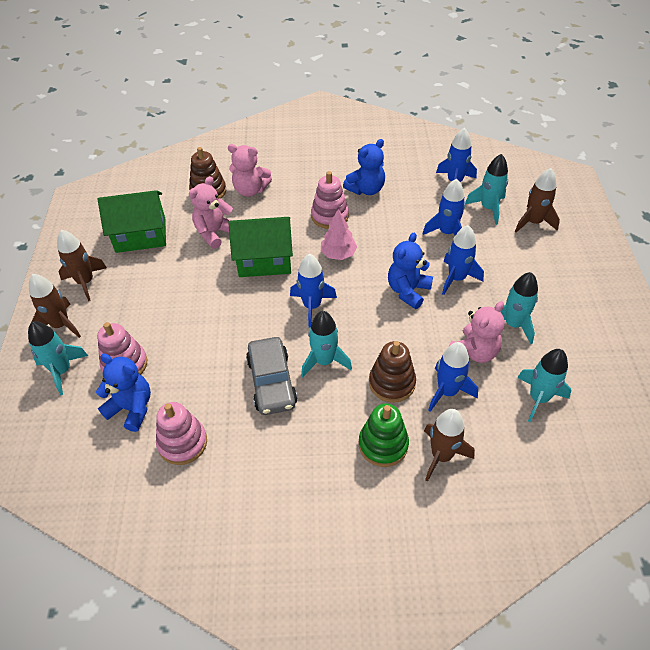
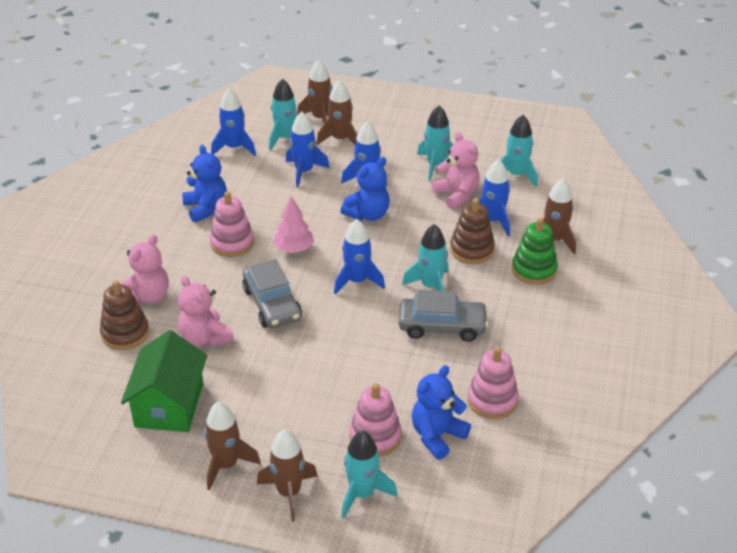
camera: 75 degrees left, 10 degrees down
(264, 260) = (272, 304): green house -> grey car
(408, 291) = (368, 214): blue teddy bear -> blue teddy bear turned 90 degrees counterclockwise
(510, 244) = (340, 139): none -> brown rocket

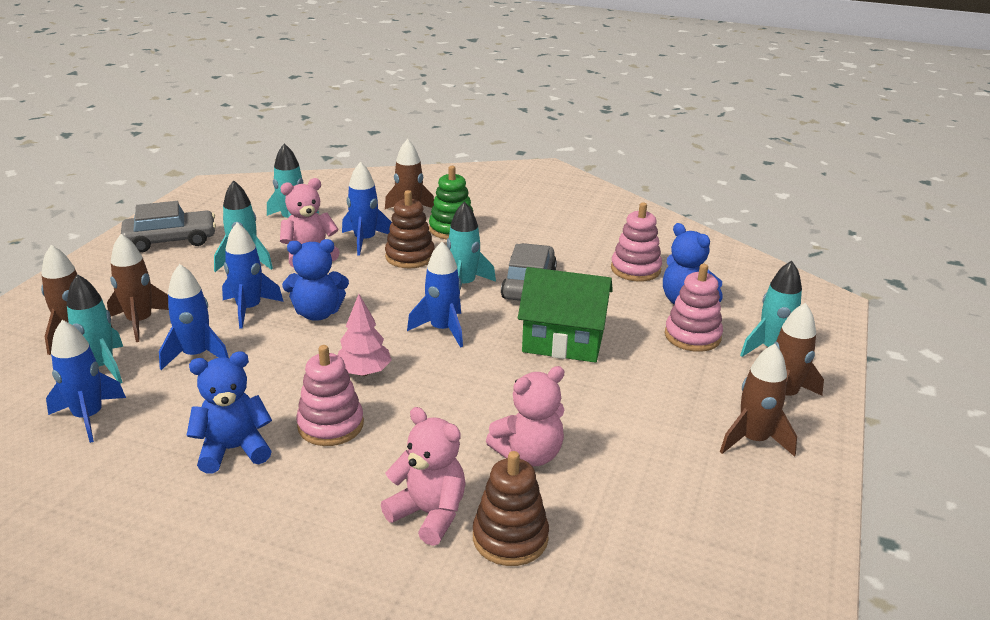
camera: 85 degrees left, 10 degrees down
(169, 405) = (658, 489): green house -> green house (563, 340)
(272, 304) = (471, 394): grey car -> grey car (171, 240)
(368, 214) = (317, 313): blue teddy bear -> blue teddy bear turned 120 degrees clockwise

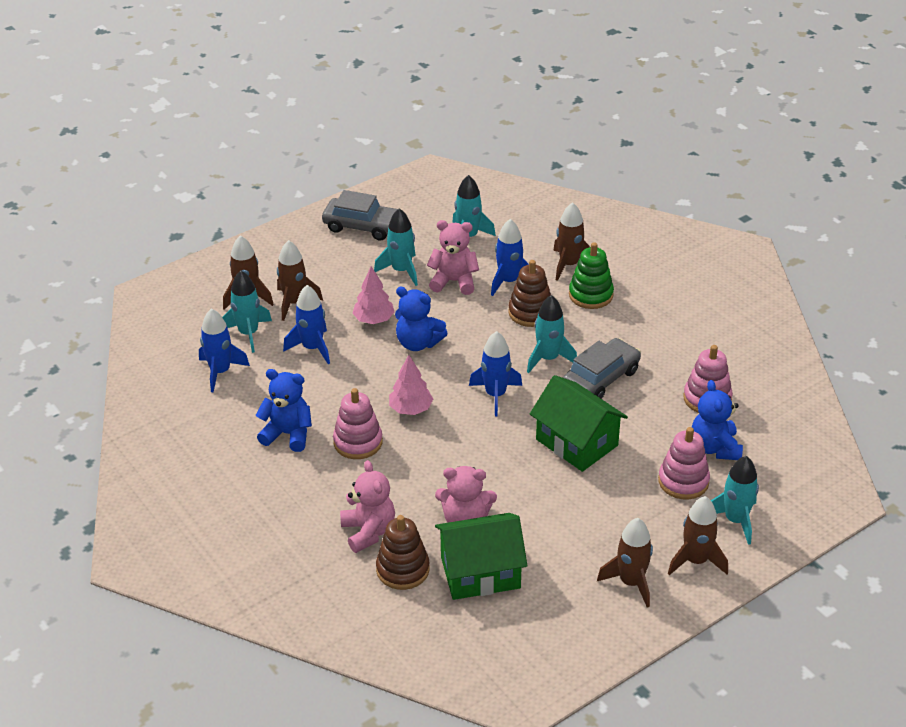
camera: 35 degrees right, 10 degrees up
(249, 309) = (374, 320): blue rocket -> pink tree
(599, 500) = (480, 572): none -> green house

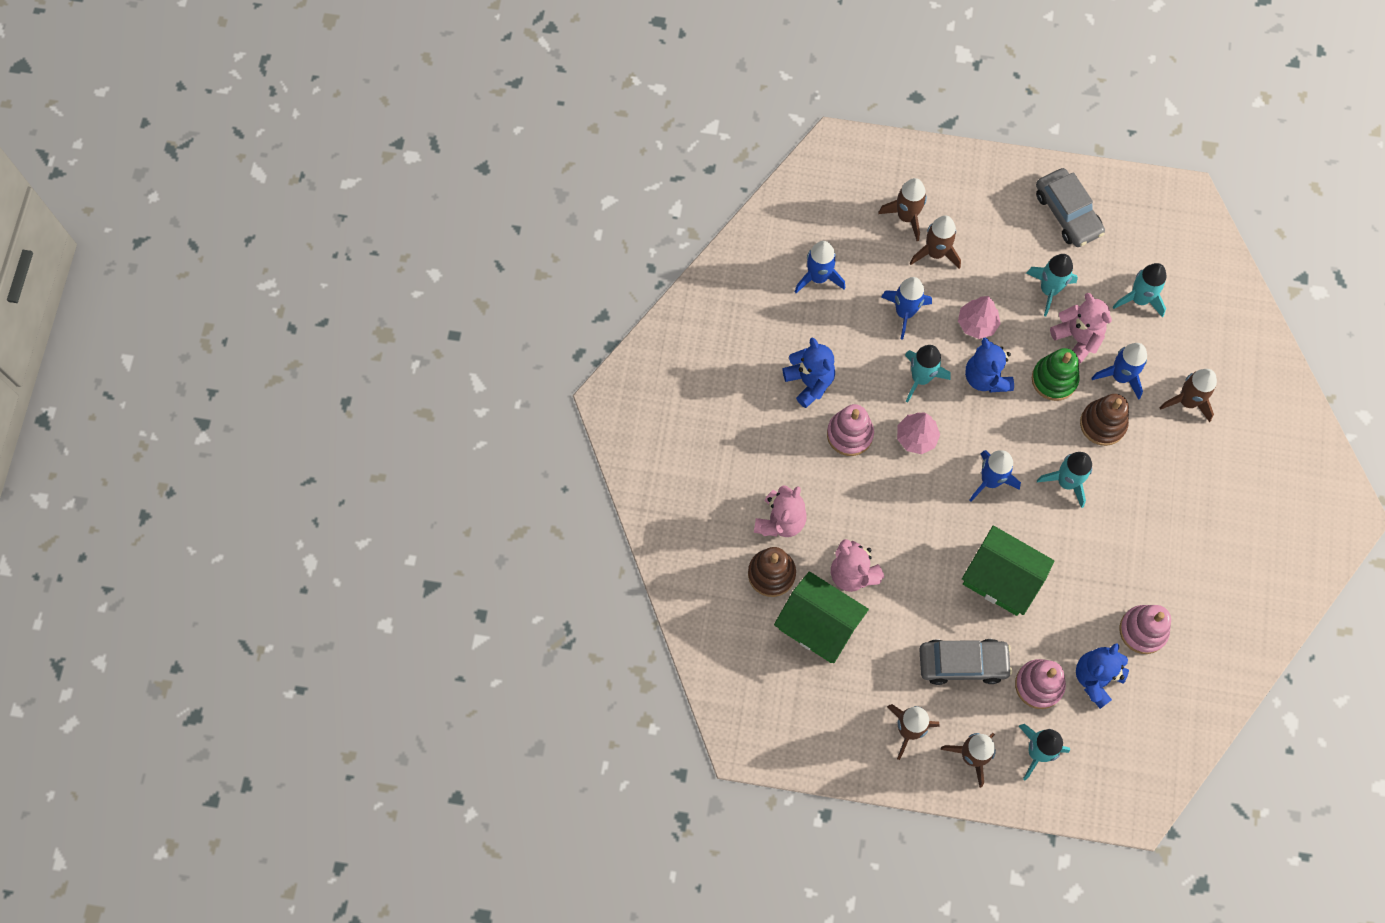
camera: 45 degrees right, 30 degrees up
(248, 333) = (873, 255): turquoise rocket -> turquoise rocket (920, 378)
(576, 442) = (1001, 579): green house -> green house turned 60 degrees counterclockwise
(591, 295) = (1169, 448): green stacking toy -> green stacking toy (1054, 379)
(600, 378) = (1084, 537): grey car -> grey car (962, 663)

